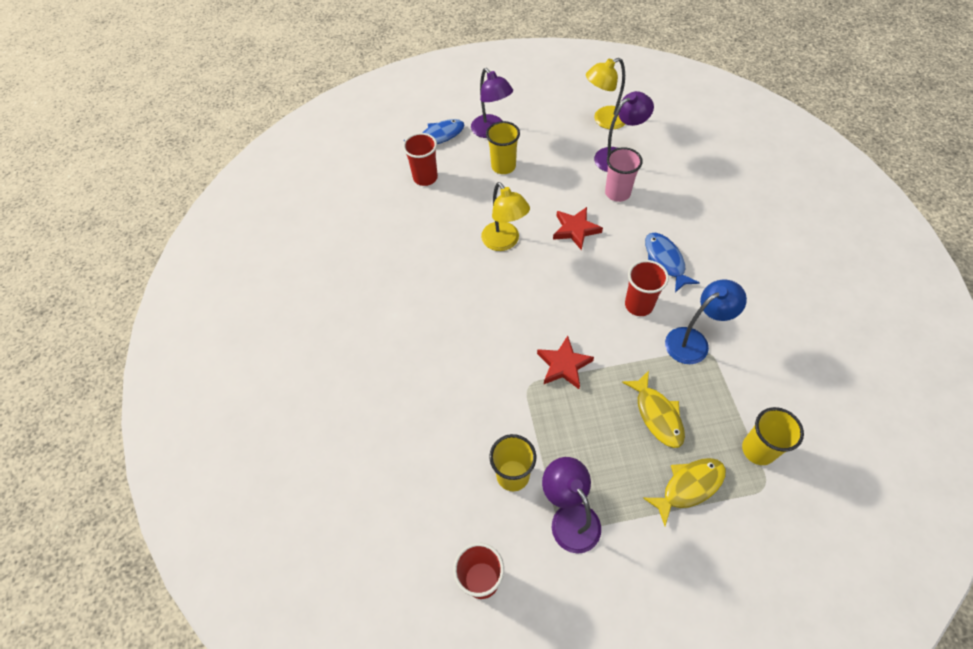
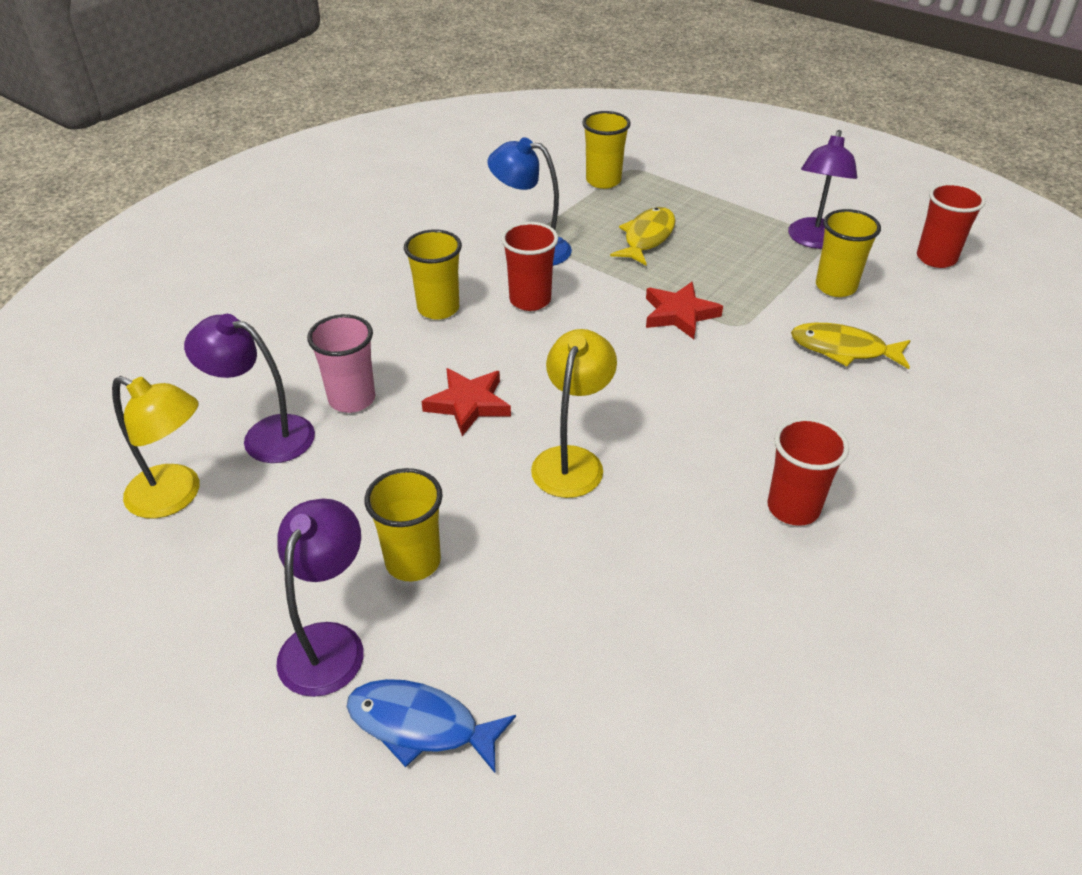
camera: 135 degrees left, 15 degrees down
(425, 178) = (550, 659): red cup -> red cup (793, 508)
(665, 261) = (438, 308): blue fish -> yellow cup
(689, 487) = (689, 198): yellow fish -> yellow fish (844, 349)

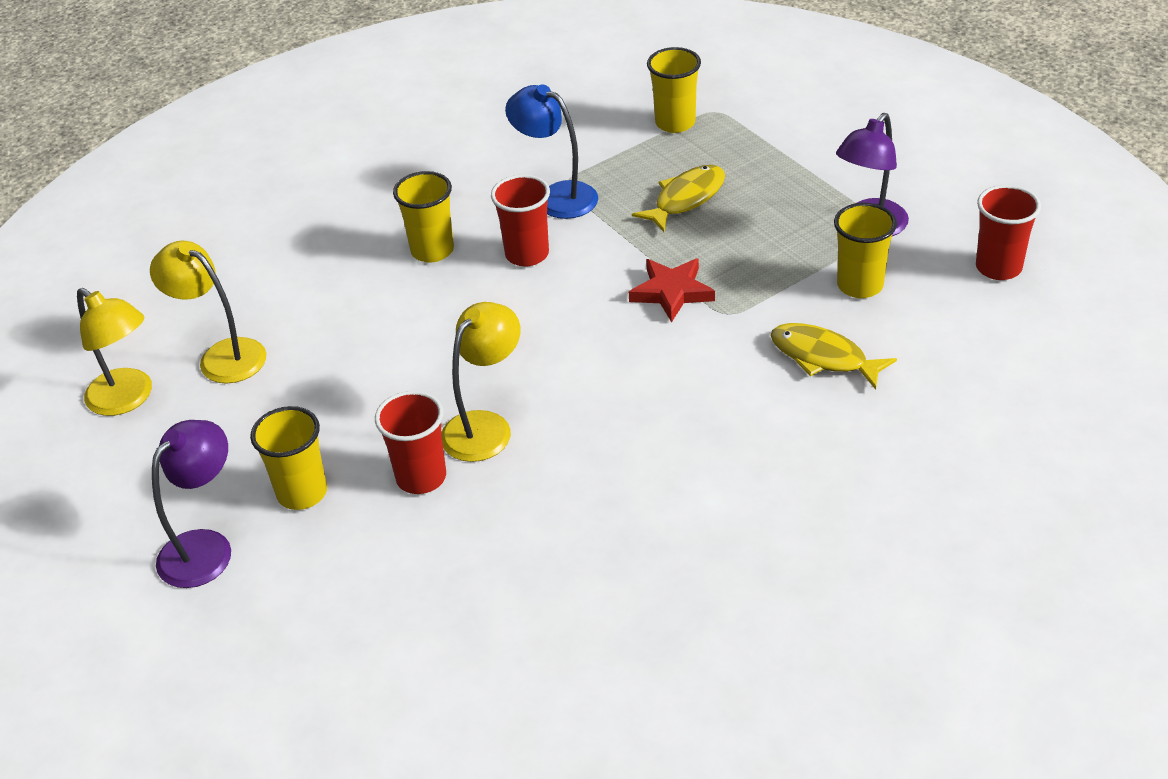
camera: 20 degrees right, 0 degrees up
(265, 435) = (222, 355): purple lamp -> yellow lamp
(352, 399) = (312, 332): pink cup -> none
(421, 725) = (251, 627): blue fish -> none
(468, 404) = (416, 355): red star -> none
(793, 508) = (671, 509): red cup -> red cup (421, 477)

